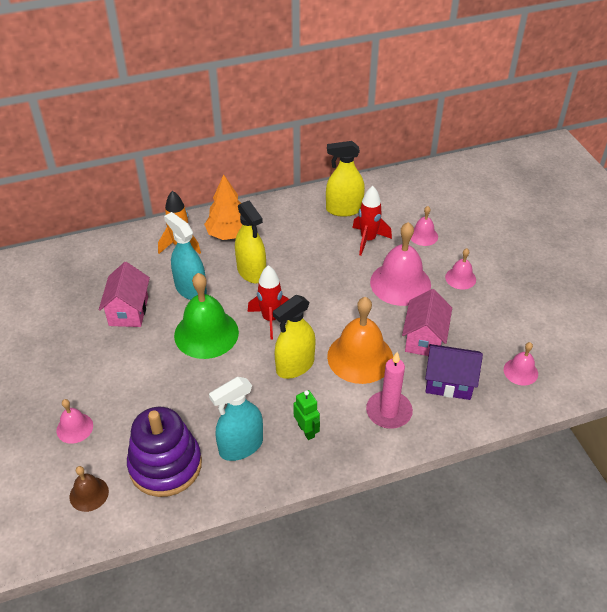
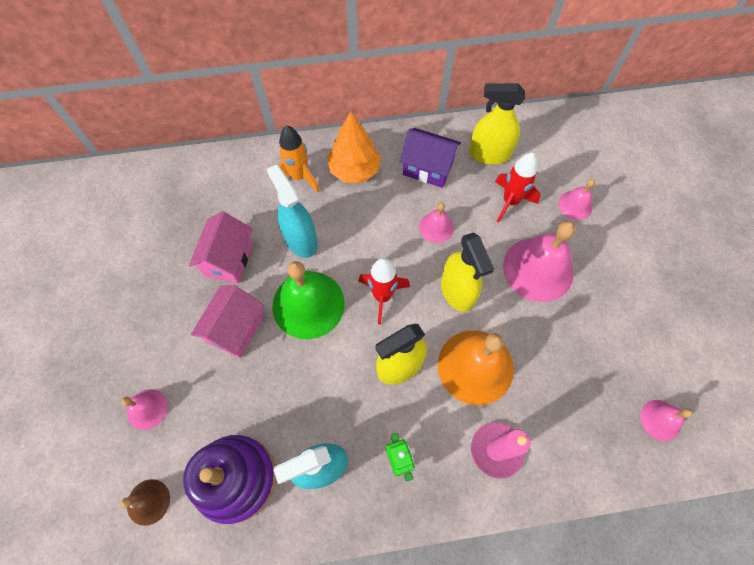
camera: 10 degrees right, 20 degrees up
(251, 272) = (371, 226): yellow spray bottle -> yellow spray bottle (457, 291)
(424, 339) = (553, 353): pink house -> pink house (236, 329)
(449, 382) = (573, 421): purple house -> purple house (428, 168)
(460, 278) = (609, 273): pink bell -> pink bell (436, 227)

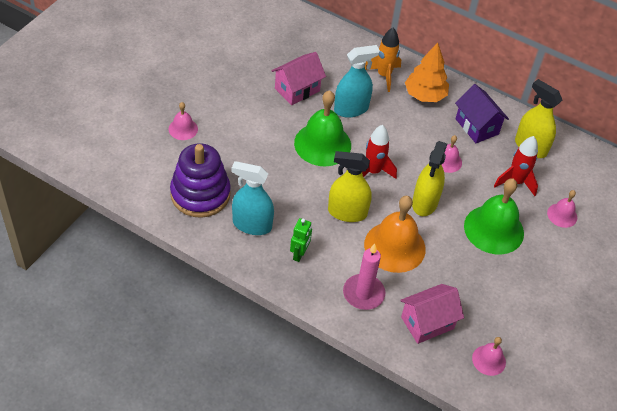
camera: 35 degrees right, 15 degrees down
(148, 502) = (145, 170): brown bell -> none
(236, 329) = (267, 126): pink house -> pink house (427, 323)
(300, 240) = (351, 109): turquoise spray bottle -> turquoise spray bottle turned 60 degrees clockwise
(538, 269) = (493, 229): pink bell -> green bell

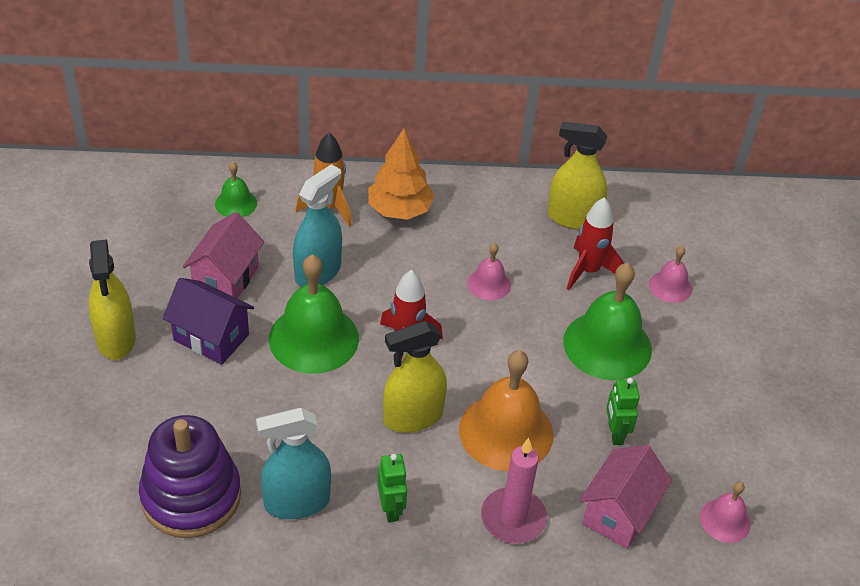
camera: 30 degrees left, 5 degrees down
(183, 129) = (98, 412): pink bell -> none
(332, 50) = (236, 203): none -> green bell
(425, 202) = (501, 352): yellow spray bottle -> yellow spray bottle (116, 339)
(459, 280) = (615, 433): none -> green robot
(477, 126) = (492, 221): purple house -> purple house (211, 337)

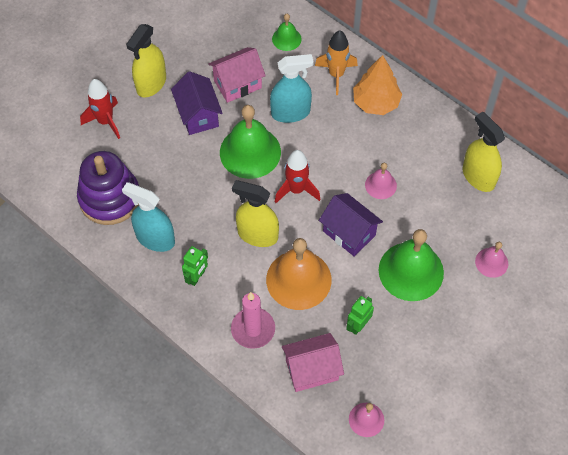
camera: 45 degrees right, 15 degrees up
(508, 350) = (349, 233): none -> purple house
(588, 271) = (450, 217): red rocket -> red rocket (105, 121)

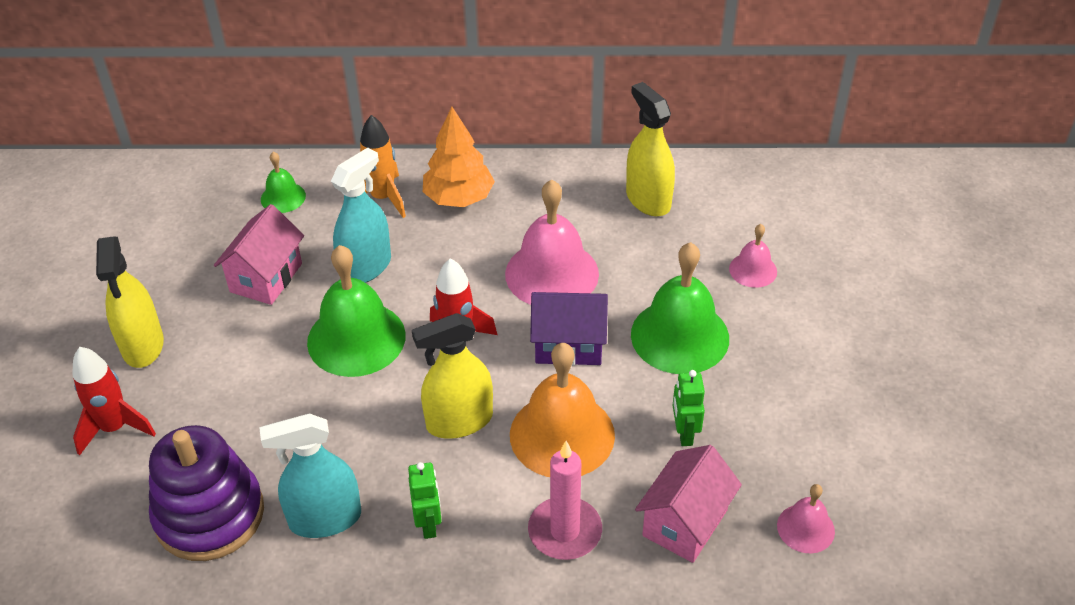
camera: 40 degrees left, 15 degrees down
(198, 115) = (245, 341): purple house -> none
(380, 185) = (552, 273): pink bell -> pink bell, size x1.96
(478, 177) = (648, 200): yellow spray bottle -> yellow spray bottle turned 45 degrees clockwise

